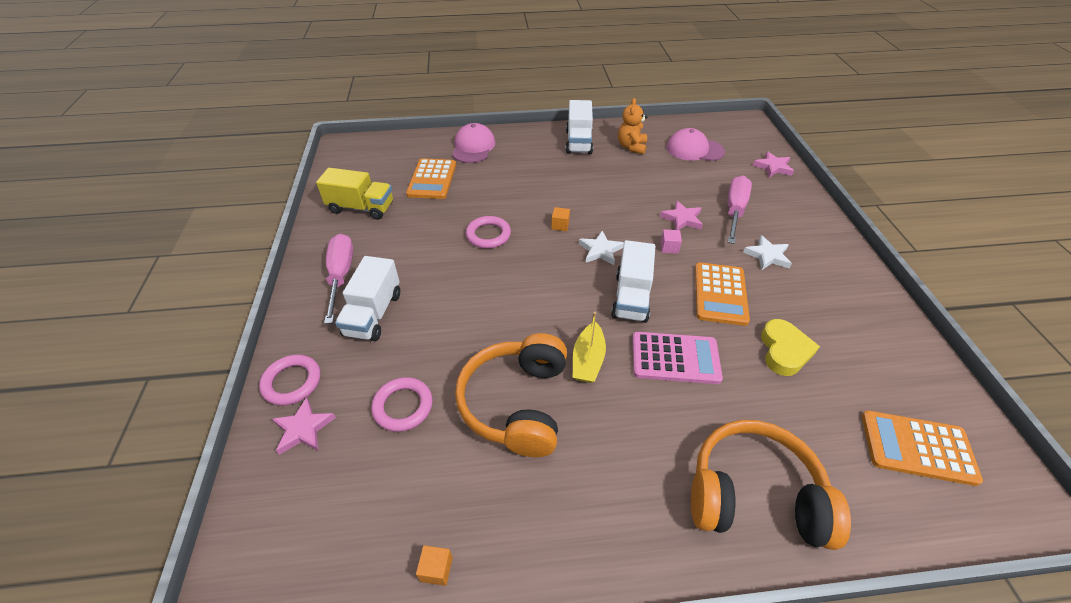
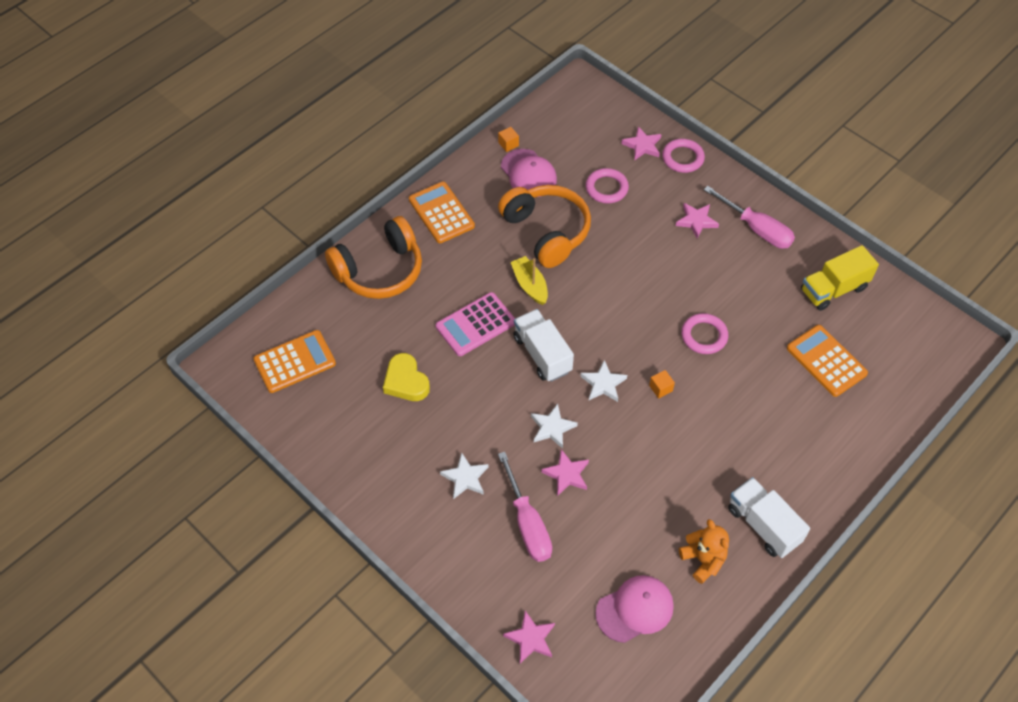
camera: 140 degrees right, 10 degrees up
(373, 314) = (696, 221): white truck -> pink star
(473, 147) = (850, 433): pink cap -> pink cap (528, 173)
(669, 247) = (552, 428): pink cube -> white star
(720, 294) = (479, 404): orange calculator -> orange calculator (441, 213)

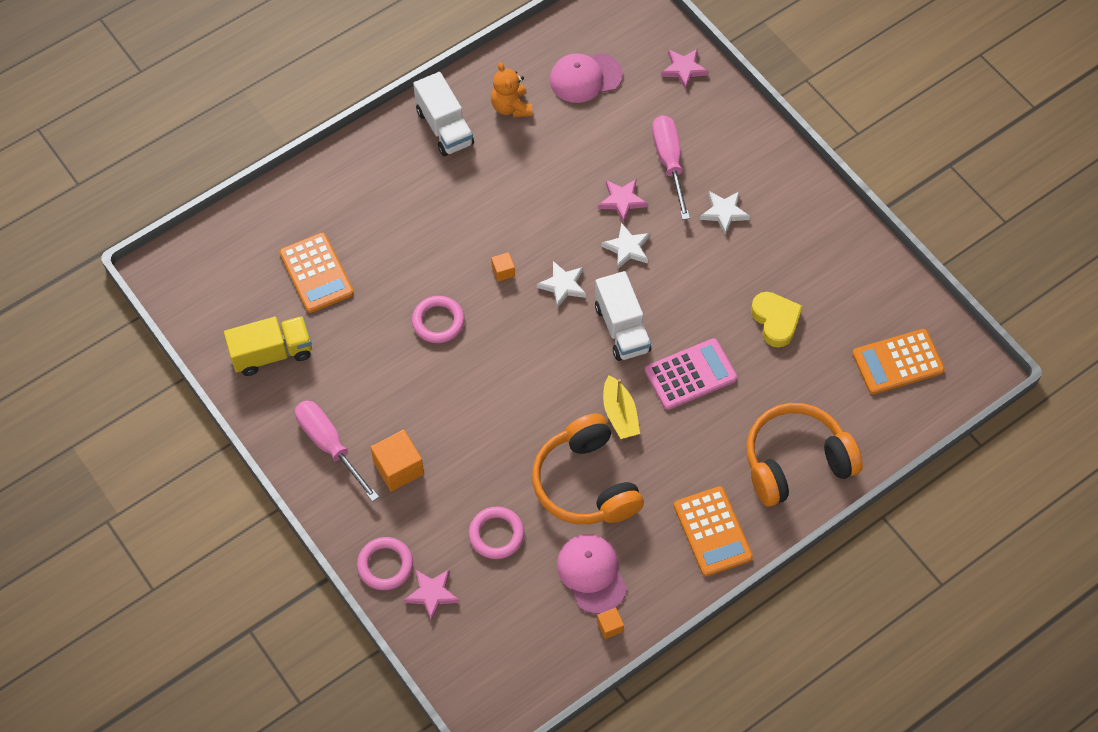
camera: 170 degrees left, 5 degrees up
(696, 221) = (398, 468): pink star -> orange cube

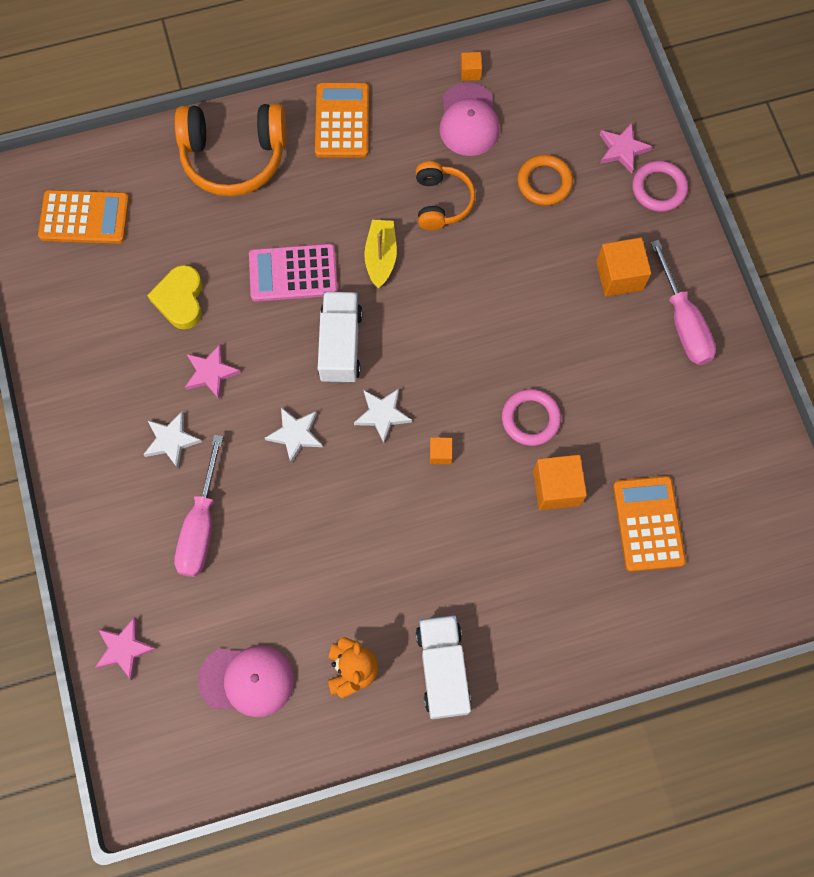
camera: 160 degrees left, 10 degrees up
(272, 353) = (720, 443): yellow truck -> none
(399, 276) = (556, 488): none -> orange cube
(496, 534) = (544, 182): pink ring -> orange ring
(586, 483) = (441, 202): orange headphones -> orange headphones, size x0.60
(622, 201) = (276, 495): pink star -> pink star (211, 373)

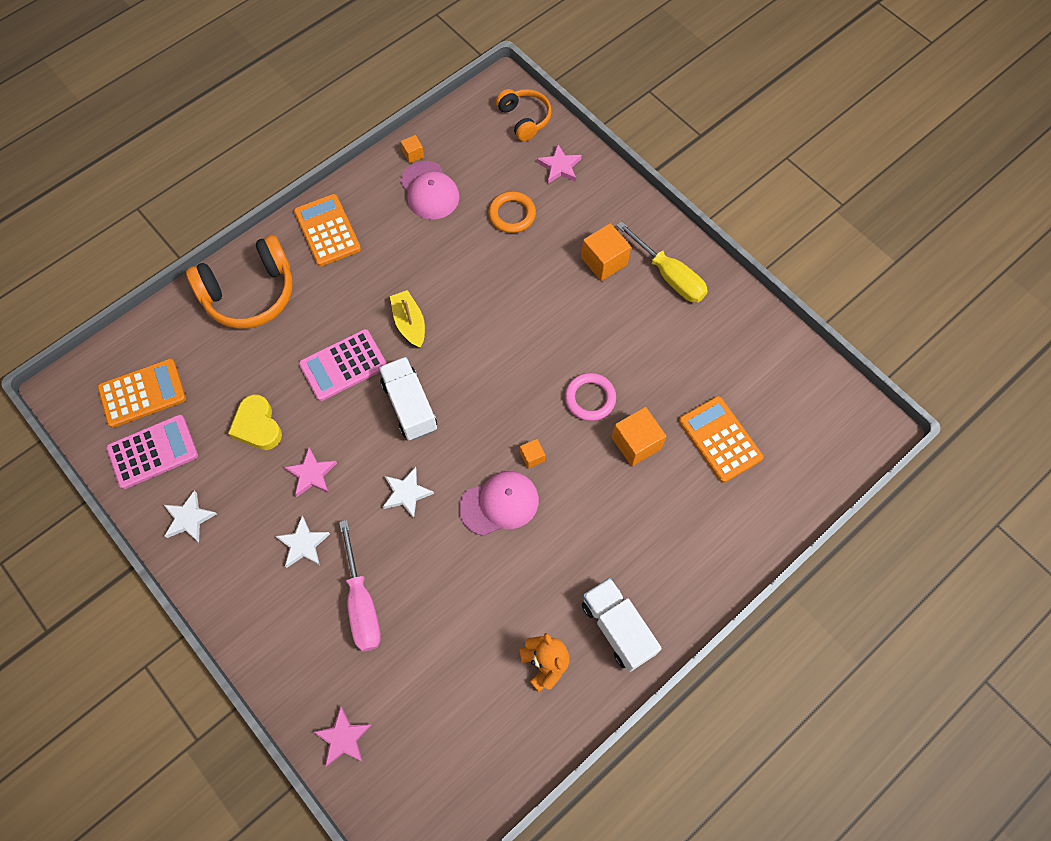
camera: 25 degrees left, 5 degrees down
(69, 282) = (153, 452): none -> pink calculator
(247, 680) = (461, 714): pink cap -> pink cap (499, 504)
(382, 415) = (470, 446): white star -> white star (189, 518)
(441, 202) = (438, 261): orange headphones -> orange headphones (524, 119)
(658, 189) = (601, 185): pink ring -> none
(683, 321) = (669, 275): pink screwdriver -> yellow screwdriver

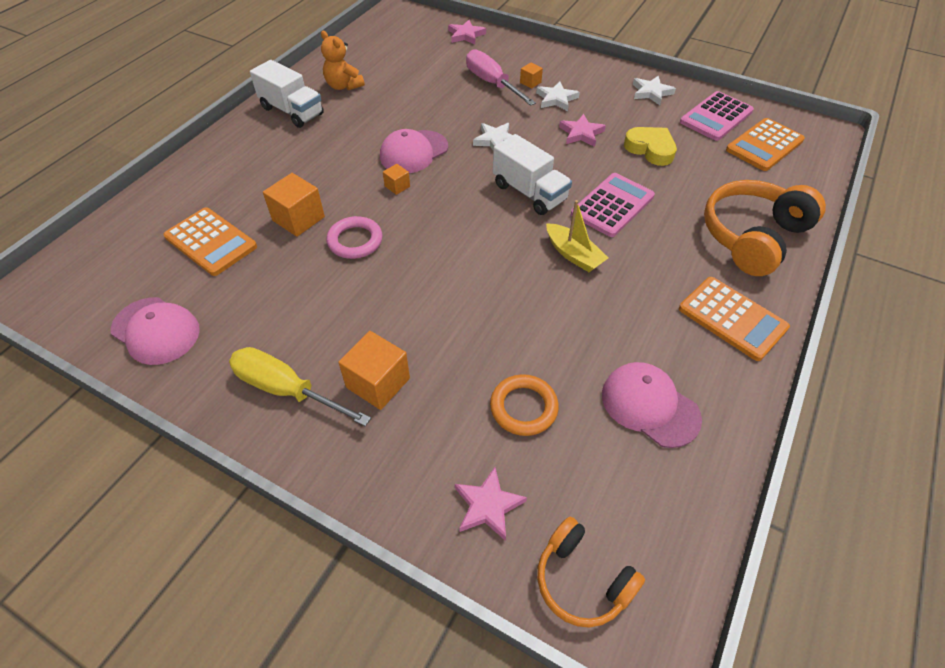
camera: 160 degrees right, 15 degrees down
(413, 154) = (708, 453): orange cube -> orange cube (530, 82)
(765, 355) = (156, 330): none -> pink cap

